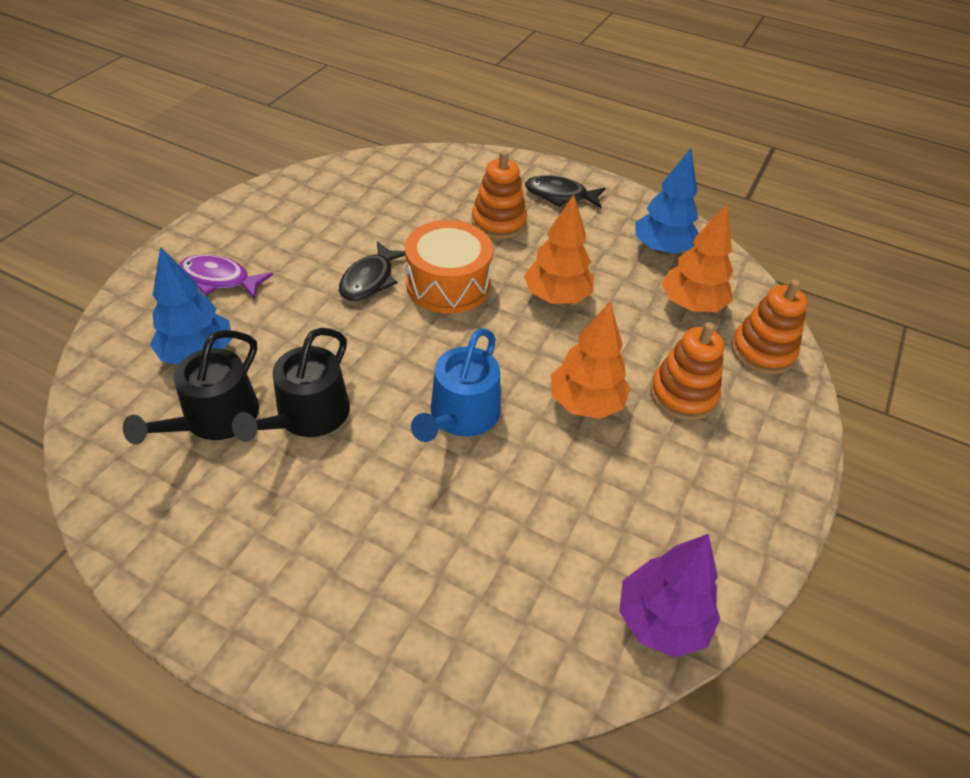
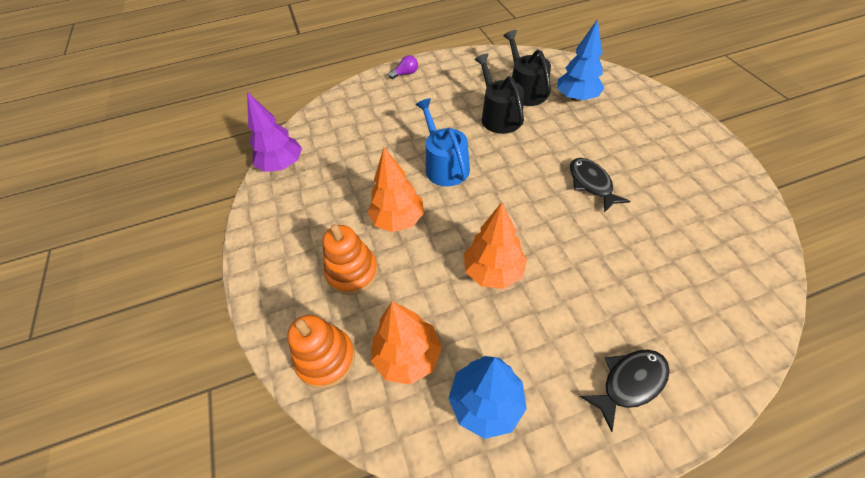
camera: 140 degrees right, 5 degrees up
(219, 279) = (640, 123): purple fish -> none
(276, 634) = (405, 74): none -> purple light bulb
(448, 284) = (556, 219): orange drum -> none
(498, 223) = (613, 298): orange stacking toy -> none

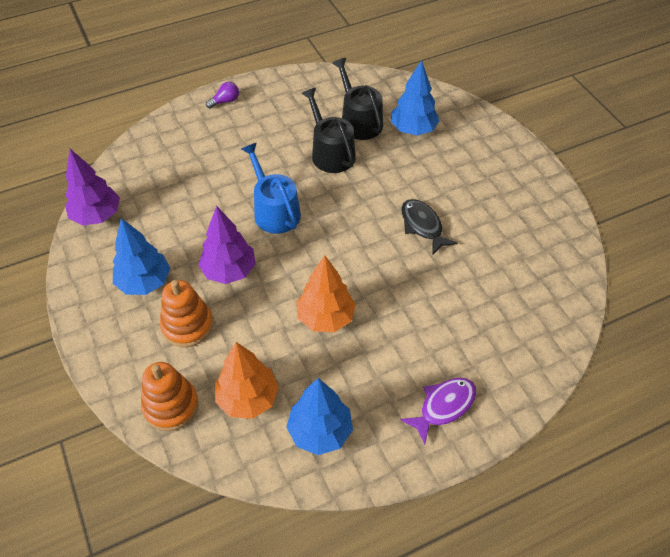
camera: 10 degrees left, 0 degrees up
(316, 227) = (144, 282): none -> blue tree
(398, 220) = (229, 271): orange tree -> purple tree
(629, 383) = (443, 406): black fish -> purple fish

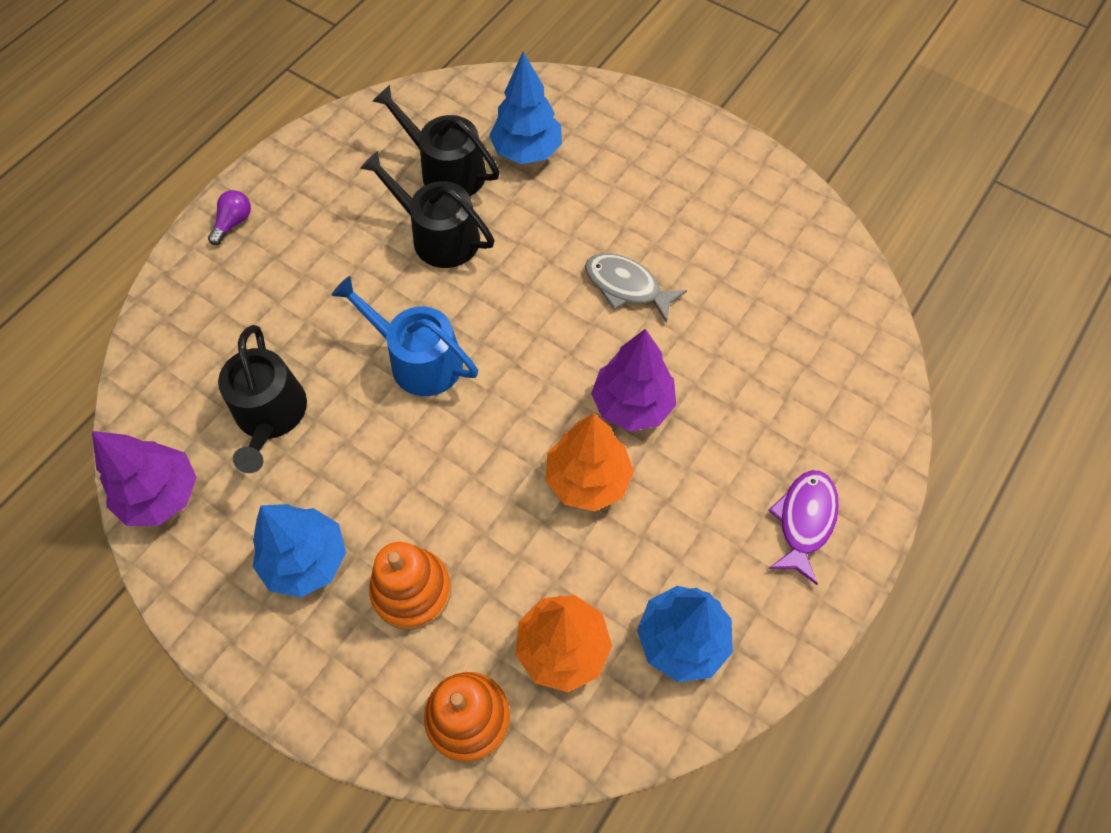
camera: 30 degrees left, 10 degrees up
(177, 203) = (270, 416): none -> black watering can
(229, 271) = (416, 480): purple tree -> purple tree (632, 404)
(423, 226) = (626, 286): black fish -> grey fish

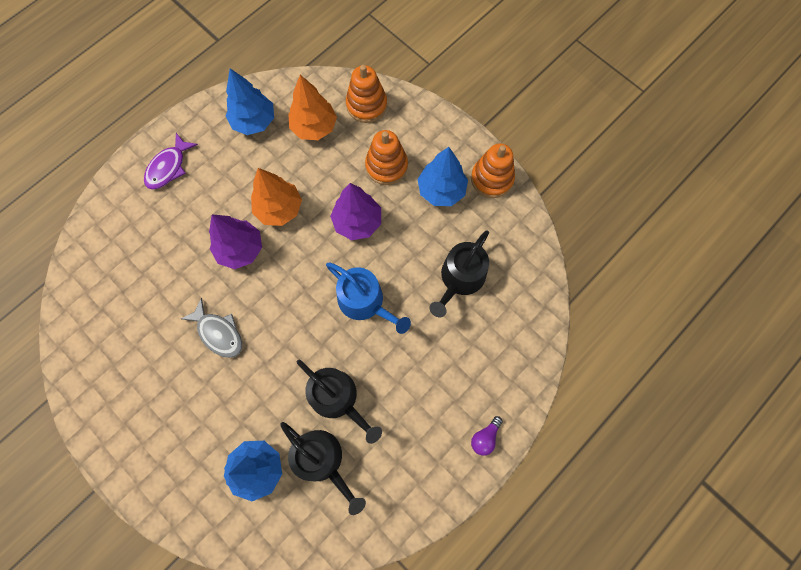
camera: 170 degrees left, 10 degrees up
(161, 495) = (523, 240): purple tree -> purple tree (357, 222)
(212, 599) = (492, 179): none -> orange stacking toy
(270, 416) = (460, 279): black watering can -> black watering can turned 150 degrees counterclockwise

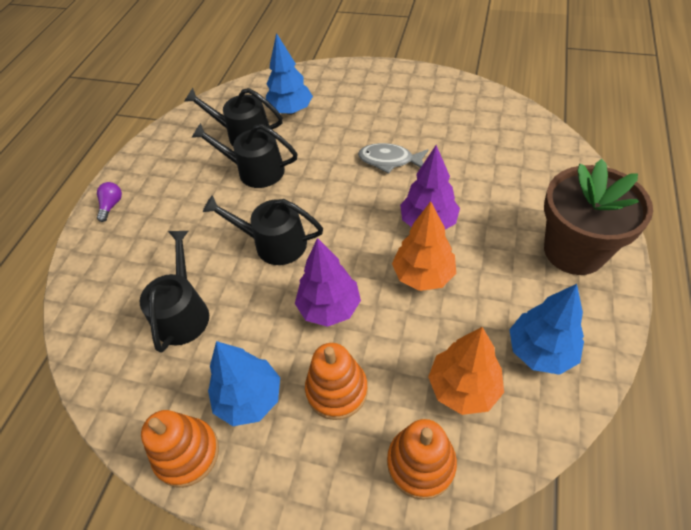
camera: 155 degrees right, 20 degrees down
(168, 167) = (574, 250): purple fish -> brown flower pot
(365, 302) = (273, 243): blue watering can -> black watering can

